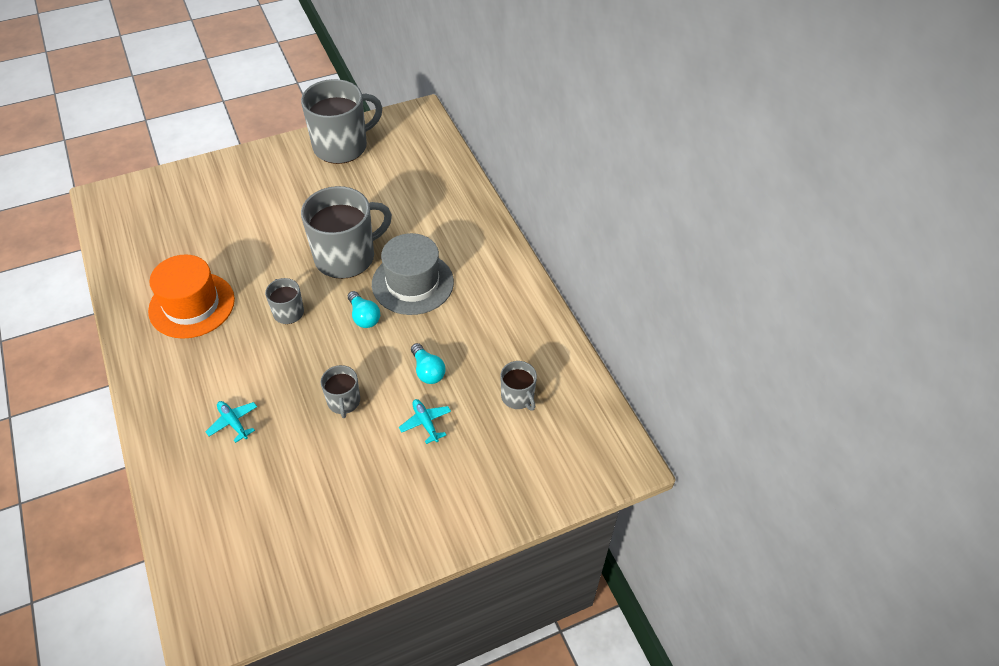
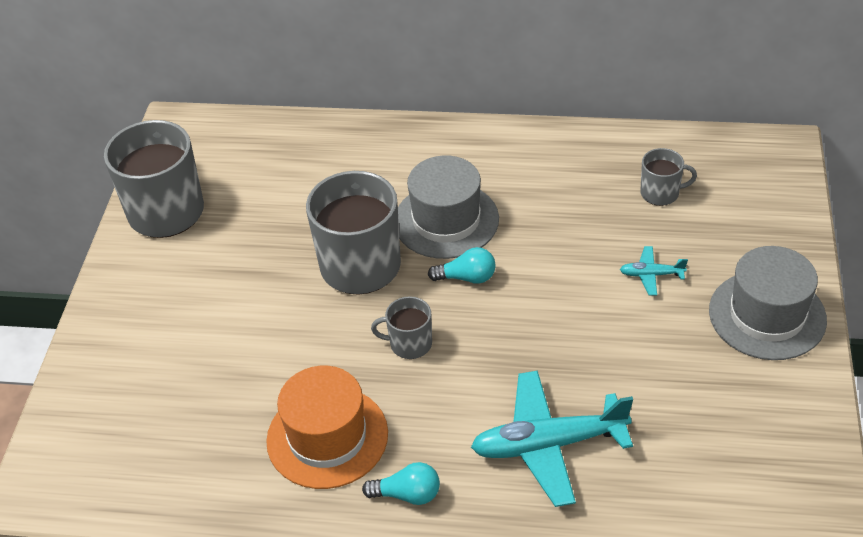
camera: 55 degrees left, 5 degrees down
(233, 422) = (548, 445): turquoise plane -> turquoise plane, size x2.20
(343, 402) = (580, 333): grey mug -> none
(423, 514) = (767, 315): none -> grey hat
(427, 371) = (582, 250): turquoise light bulb -> turquoise light bulb (407, 494)

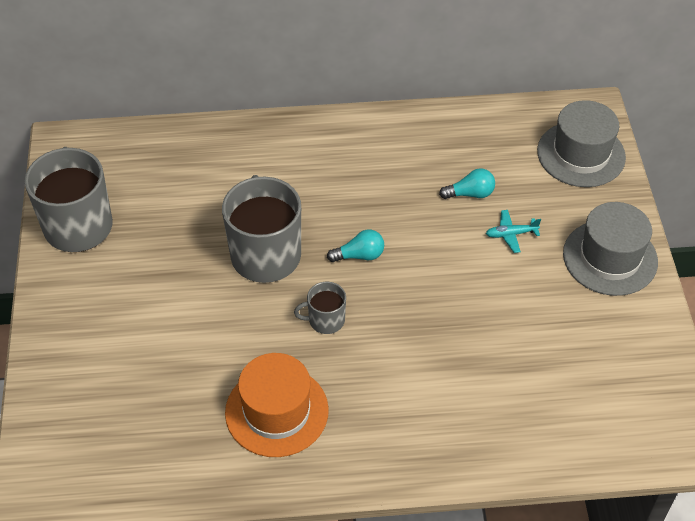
camera: 15 degrees left, 5 degrees up
(407, 494) = (356, 450): turquoise light bulb -> turquoise light bulb (470, 194)
(446, 220) = (329, 206): grey hat -> grey hat (581, 154)
(548, 445) = (461, 391): turquoise plane -> none
(660, 193) = (503, 161): grey mug -> none

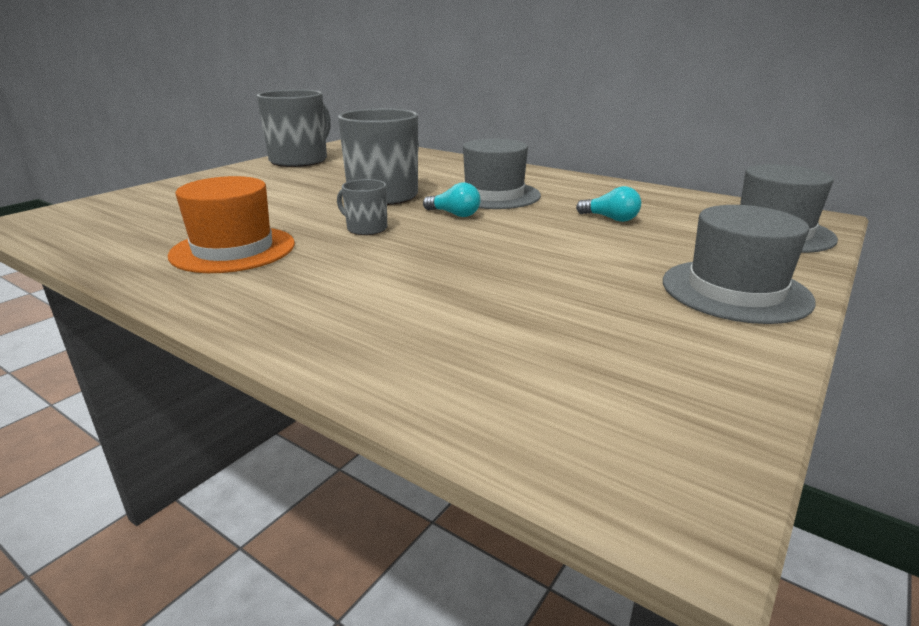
camera: 40 degrees right, 25 degrees down
(349, 199) = (494, 195): none -> grey hat
(511, 234) = (622, 245): turquoise plane -> none

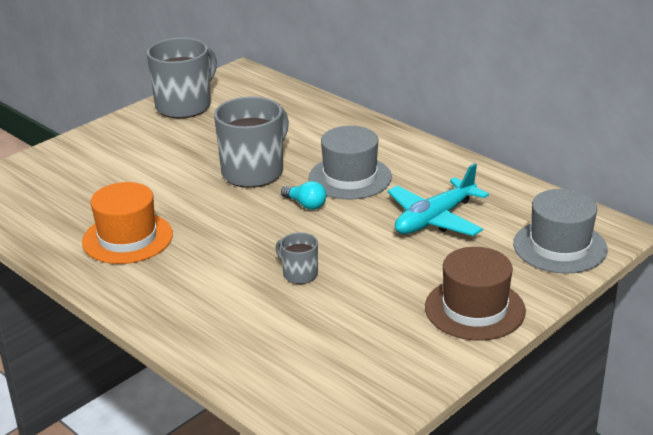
camera: 10 degrees right, 5 degrees up
(366, 228) = (229, 219): grey mug -> grey mug (299, 274)
(610, 219) = (435, 219): turquoise light bulb -> turquoise plane
(735, 291) = (474, 309): grey hat -> brown hat

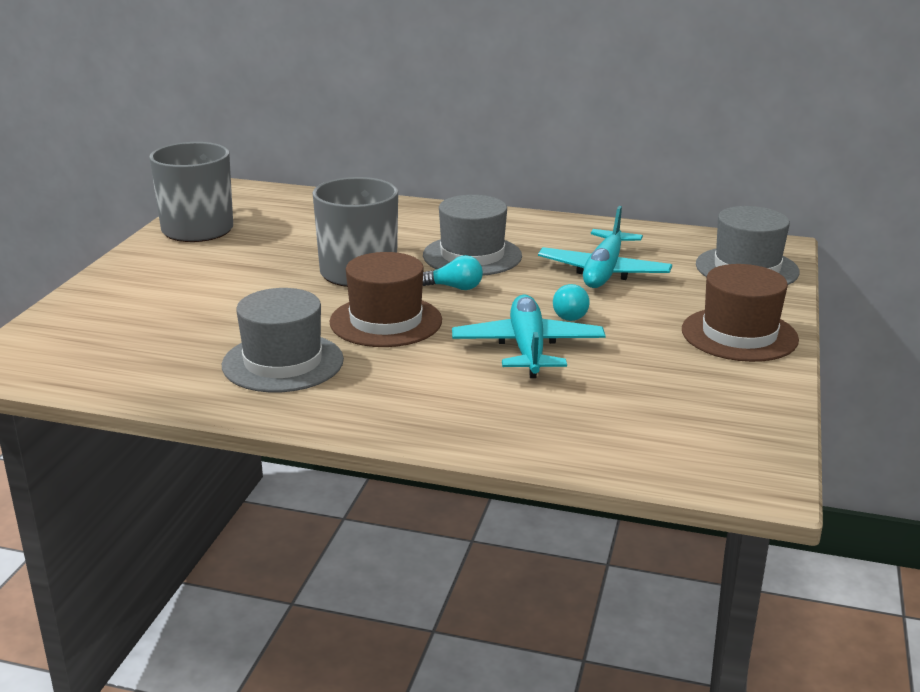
camera: 30 degrees left, 5 degrees down
(127, 238) = (283, 362): orange hat -> grey hat
(227, 222) = (386, 321): none -> brown hat
(299, 274) = (527, 348): grey mug -> turquoise plane
(364, 252) = (570, 314): none -> turquoise light bulb

